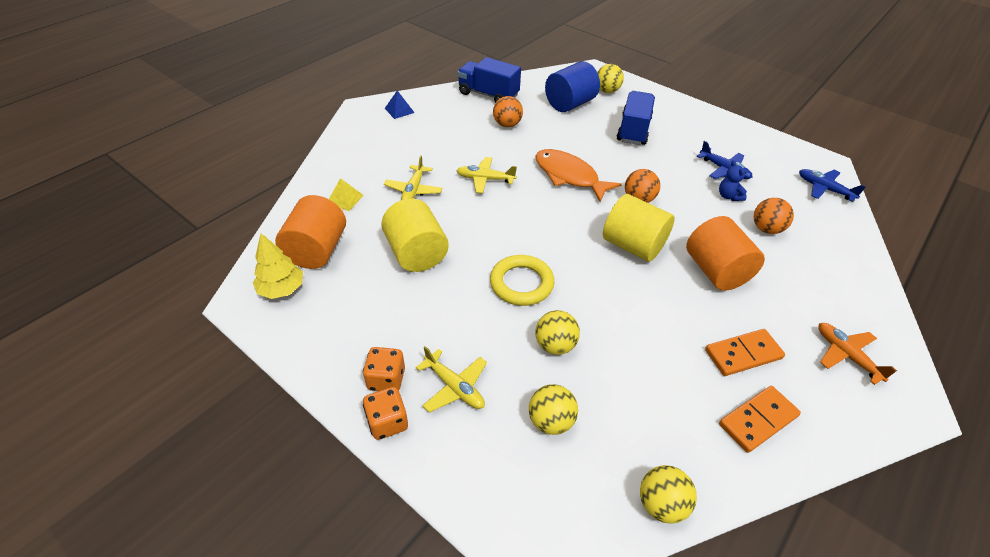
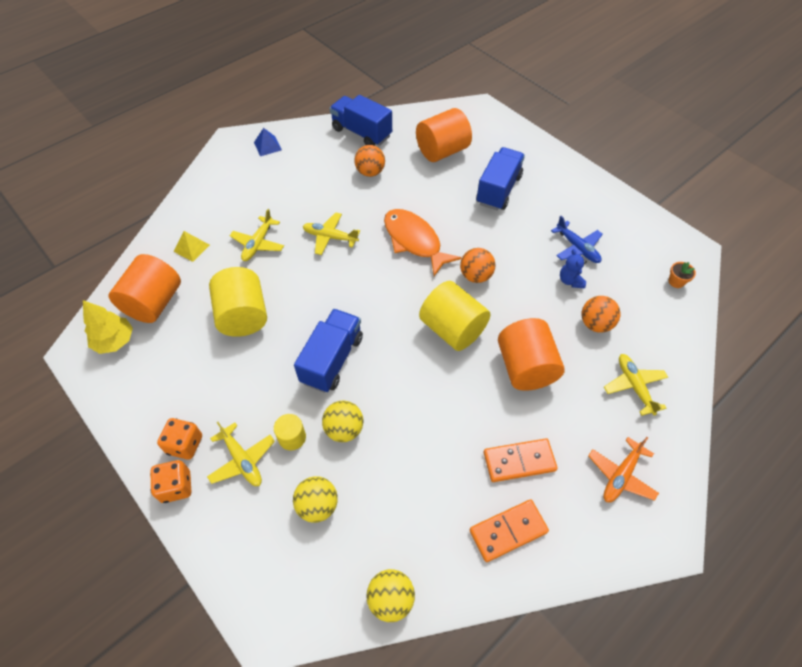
camera: 10 degrees right, 10 degrees up
(502, 359) = (292, 437): none -> yellow cylinder
(521, 283) = (332, 360): yellow ring -> blue truck
(570, 104) = (442, 151): blue cylinder -> orange cylinder
(607, 91) = (486, 137): yellow ball -> none
(824, 189) = (676, 282): blue plane -> orange flower pot
(824, 277) = (634, 386): none -> yellow plane
(846, 355) = (621, 475): orange plane -> orange plane turned 120 degrees counterclockwise

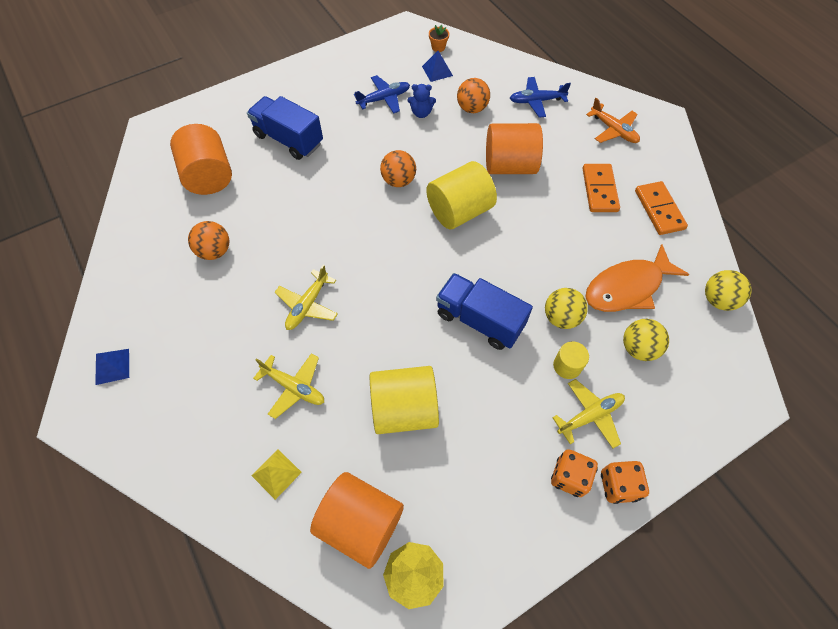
camera: 80 degrees left, 5 degrees up
(361, 133) = (139, 251): blue truck -> none
(414, 241) = (338, 224): orange fish -> orange fish (627, 287)
(634, 386) = (536, 101): yellow plane -> blue plane
(638, 286) = (437, 71): none -> blue pyramid

